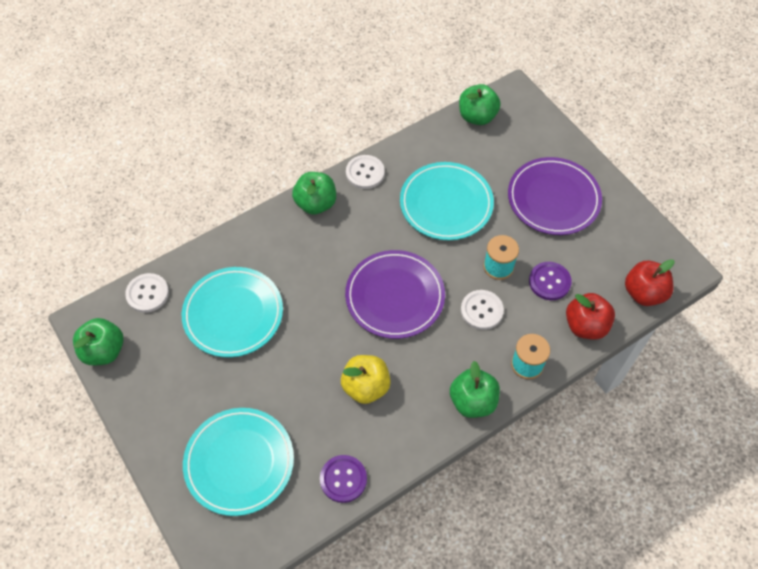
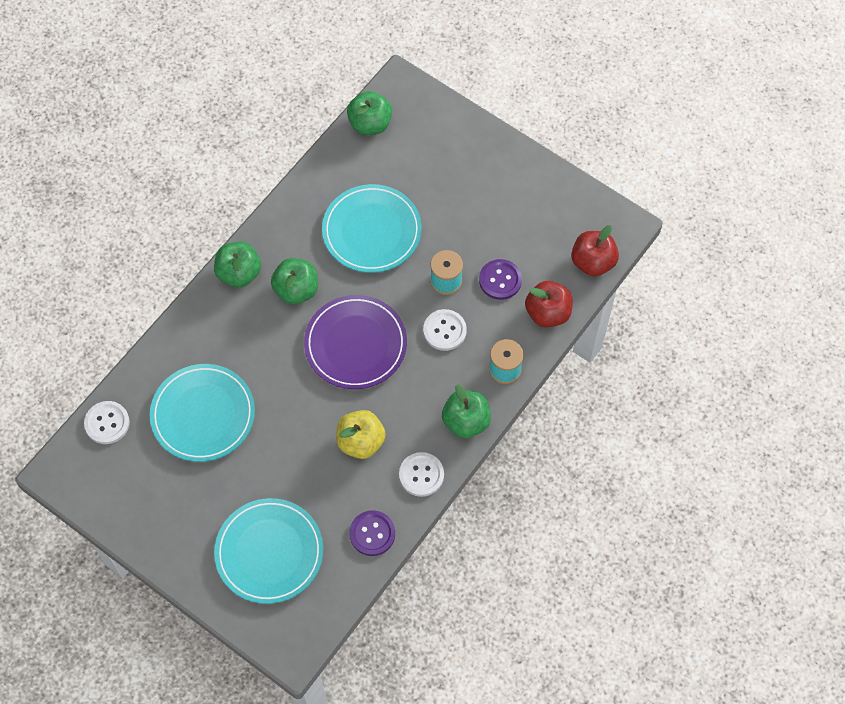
camera: 20 degrees left, 5 degrees up
(104, 351) = (90, 494): green apple -> green apple (296, 290)
(365, 173) = (277, 224): white button -> white button (421, 475)
(553, 199) = (477, 191): purple plate -> none

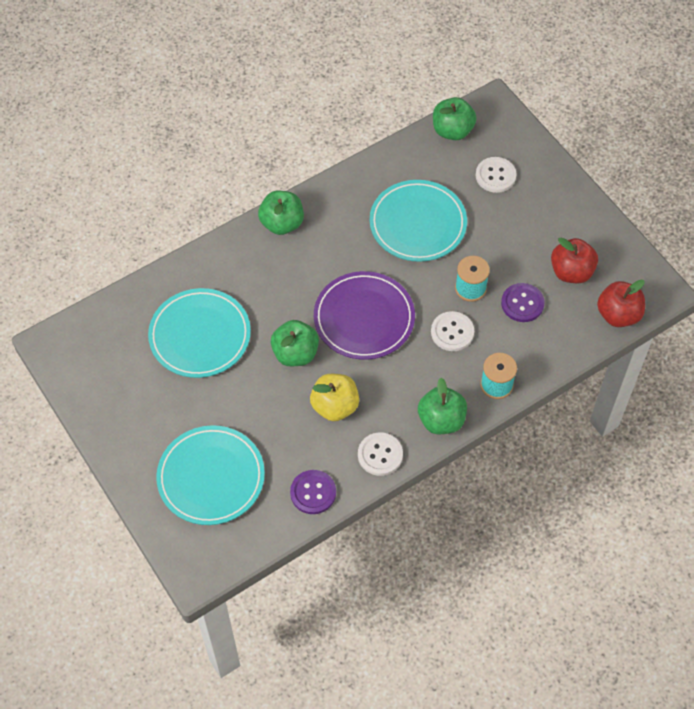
camera: 20 degrees right, 5 degrees down
(107, 423) = (112, 315): white button -> white button (495, 176)
(296, 290) = (328, 253): green apple -> green apple (295, 353)
(547, 313) = (557, 347): red apple -> red apple (571, 272)

